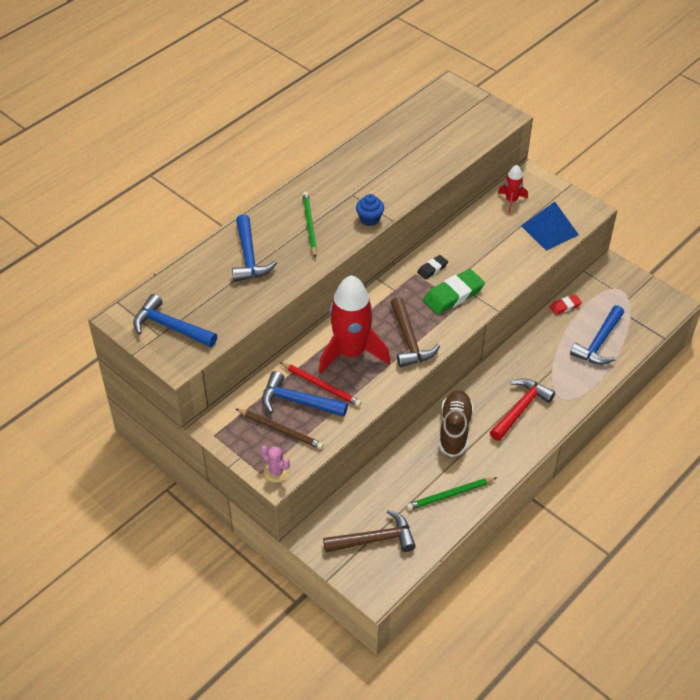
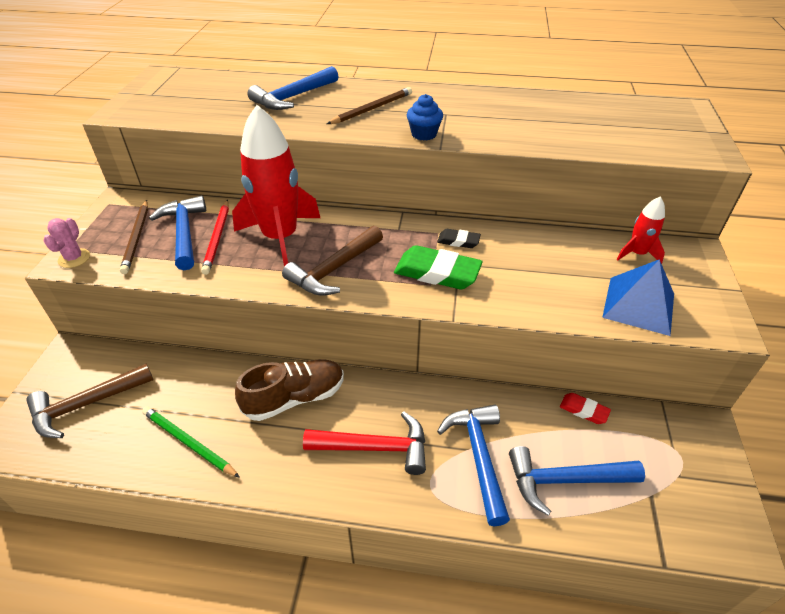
camera: 55 degrees right, 5 degrees down
(170, 327) = (165, 95): blue hammer -> blue hammer (478, 457)
(309, 225) = (372, 109): green pencil -> brown pencil
(374, 539) = (86, 405): brown hammer -> brown hammer turned 105 degrees clockwise

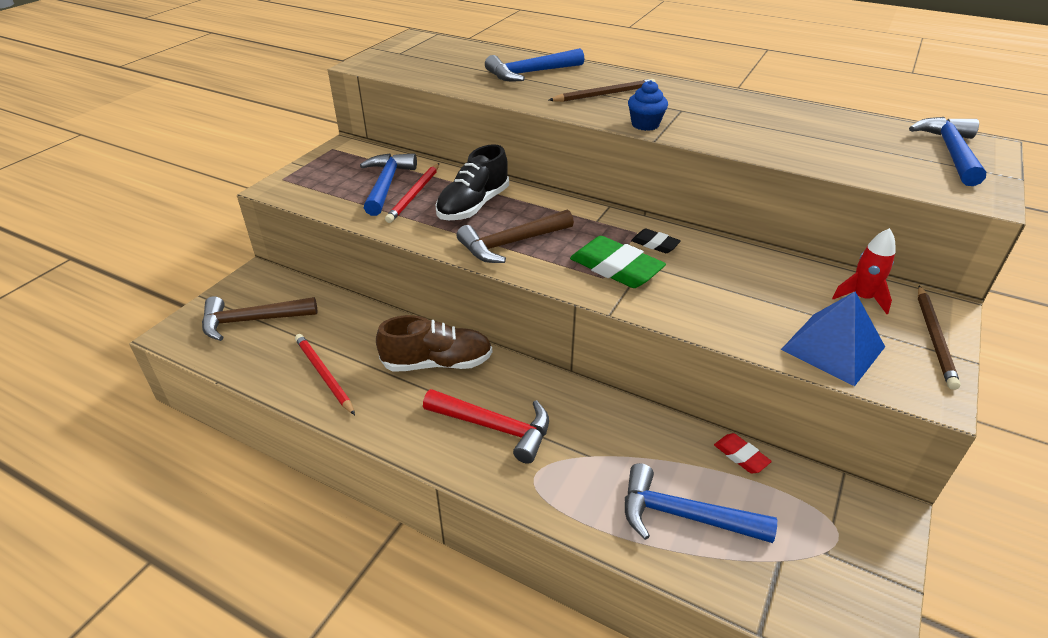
camera: 20 degrees right, 5 degrees down
(74, 258) = (283, 187): pink cactus -> none
(137, 238) = (343, 181): brown pencil -> brown pencil (934, 338)
(188, 443) = (324, 375): green pencil -> red pencil
(280, 238) = (473, 206): red rocket -> black shoe
(478, 457) = (598, 466): blue hammer -> blue hammer (950, 152)

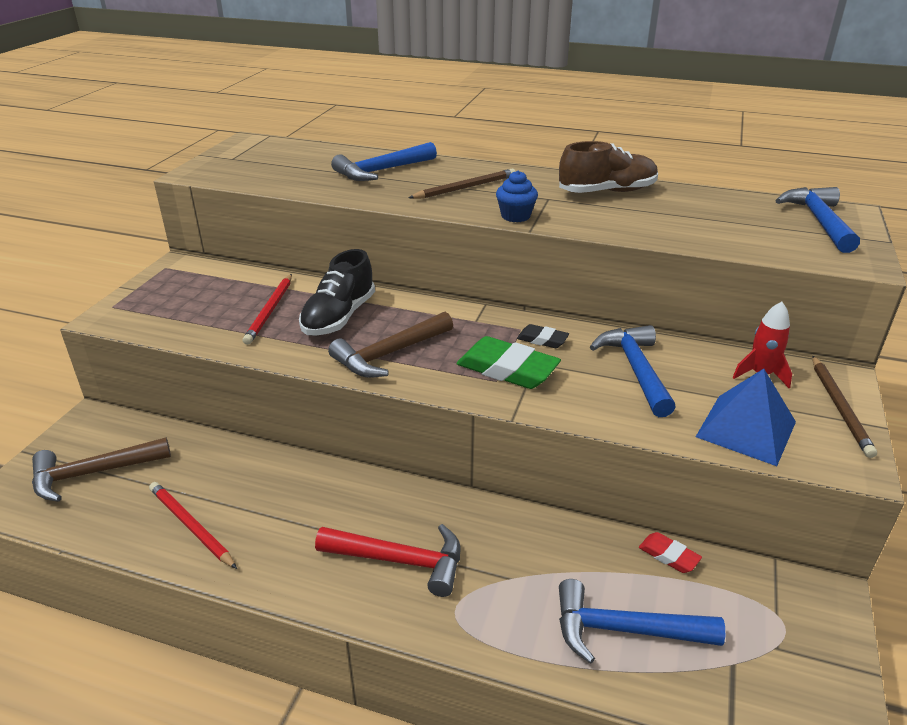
camera: 10 degrees left, 5 degrees down
(386, 185) = (236, 302): blue hammer -> blue hammer (636, 370)
(437, 363) = (321, 496): brown shoe -> brown shoe (607, 192)

